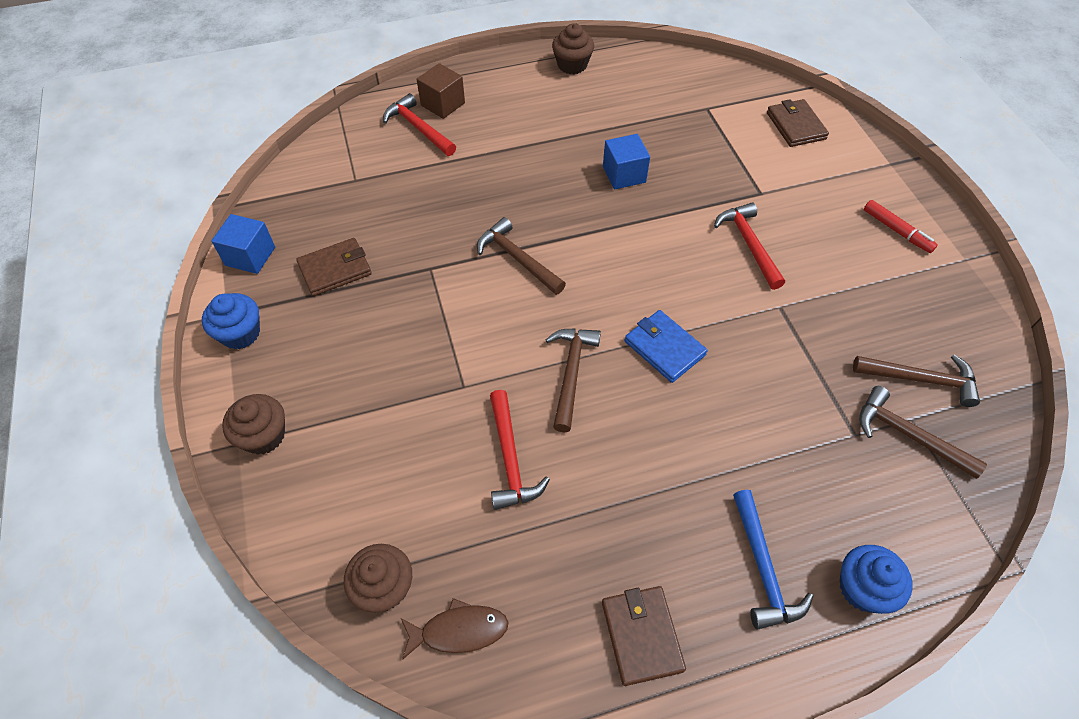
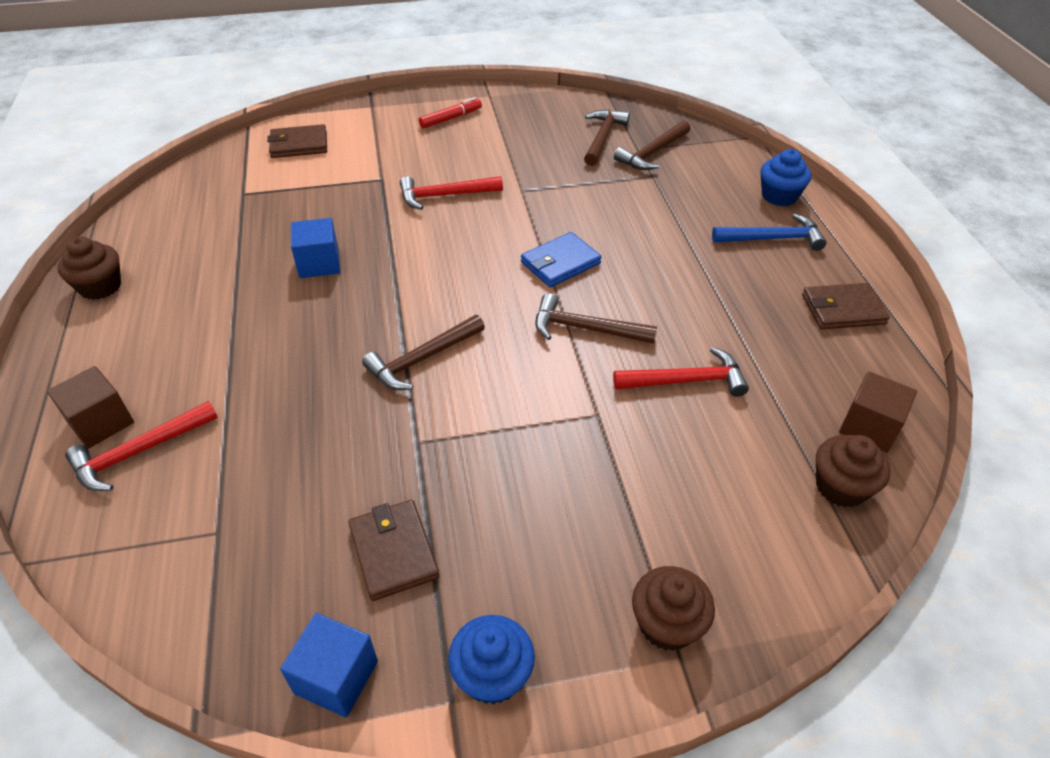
camera: 85 degrees left, 10 degrees down
(459, 630) = (869, 427): brown fish -> brown cube

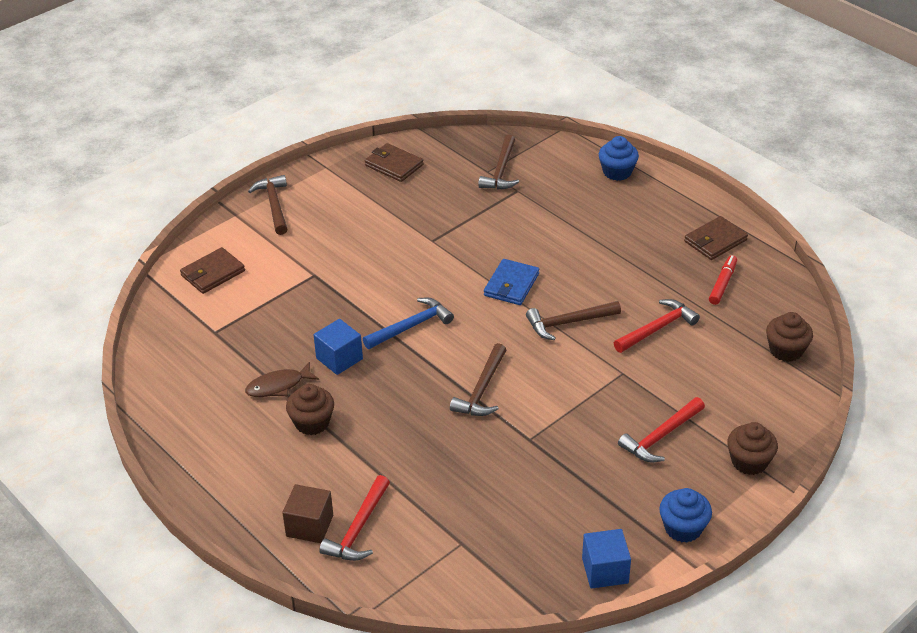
camera: 30 degrees left, 5 degrees down
(100, 286) = (190, 447): brown cupcake -> brown cupcake (312, 423)
(238, 265) = (278, 386): none -> brown fish
(394, 551) = (575, 501): brown wallet -> brown wallet (394, 165)
(445, 195) = (378, 268): red hammer -> red hammer (660, 436)
(451, 118) = (315, 200): red marker -> red marker (722, 284)
(603, 138) = (453, 172): brown hammer -> brown hammer (274, 205)
(773, 239) = (637, 207): blue hammer -> blue hammer (411, 326)
(869, 427) = (778, 309): brown cube -> none

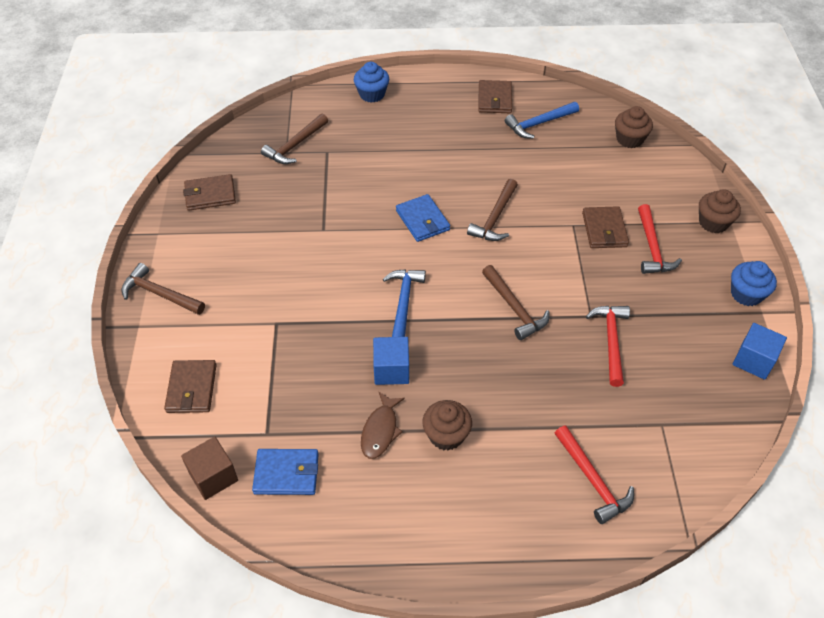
camera: 50 degrees left, 10 degrees up
(192, 362) = (286, 474): none -> blue wallet
(309, 526) = (561, 512): brown cube -> brown cube (213, 476)
(501, 171) = (295, 145): brown hammer -> brown hammer turned 75 degrees clockwise
(642, 395) = (604, 230): none -> brown wallet
(657, 328) = (548, 180): red hammer -> red hammer (611, 341)
(722, 284) = (539, 123): red marker -> blue hammer

